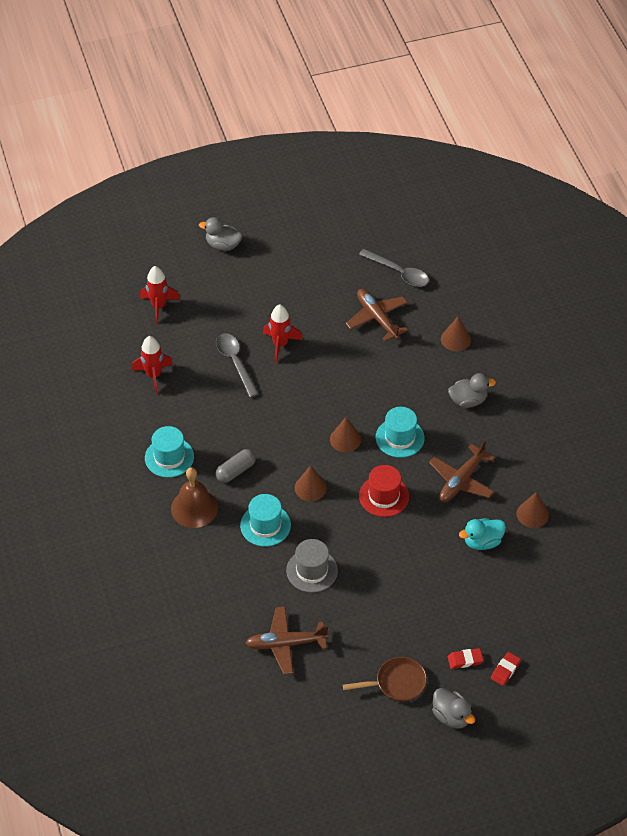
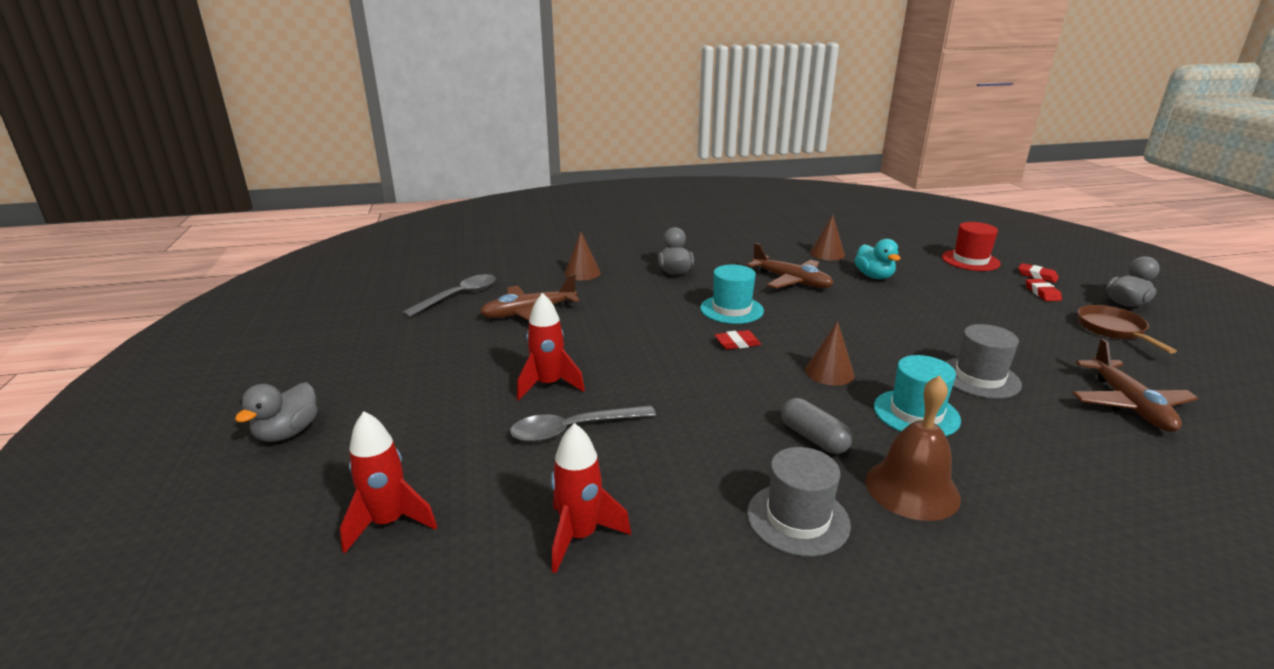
camera: 85 degrees left, 25 degrees down
(169, 457) = (798, 519): turquoise hat -> grey hat
(345, 439) = (737, 343): brown cone -> red eraser
(384, 496) = (828, 323): red hat -> red hat (970, 260)

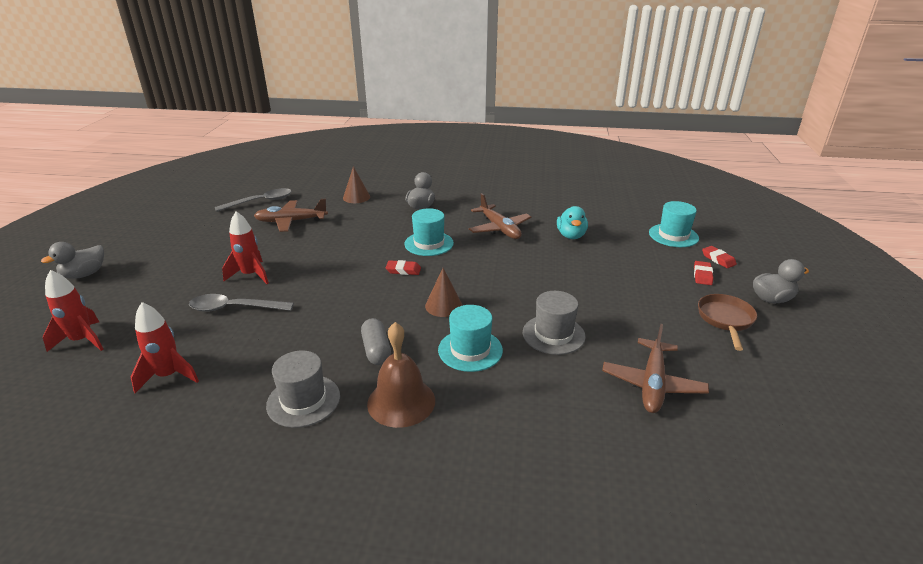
camera: 20 degrees right, 5 degrees up
(827, 254) = (555, 210): brown cone -> none
(970, 260) = (673, 235): red hat -> turquoise hat

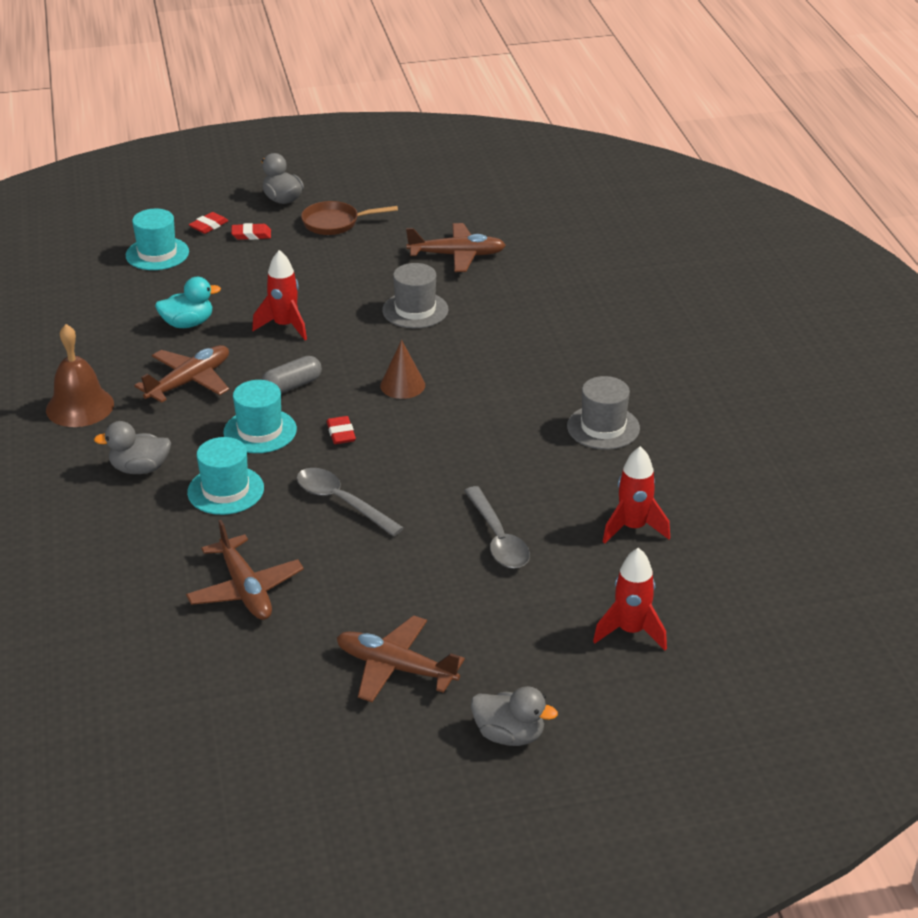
camera: 110 degrees left, 5 degrees up
(179, 251) = (395, 668): none -> brown plane
(251, 275) = (420, 559): red rocket -> red rocket (285, 326)
(261, 202) = (182, 661): grey spoon -> grey spoon (341, 502)
(356, 197) = (124, 550): brown cone -> none
(376, 350) = (506, 408): grey capsule -> grey capsule (292, 386)
(401, 402) = (566, 373): brown bell -> brown bell (80, 406)
(470, 350) = (470, 352): turquoise hat -> turquoise hat (225, 490)

